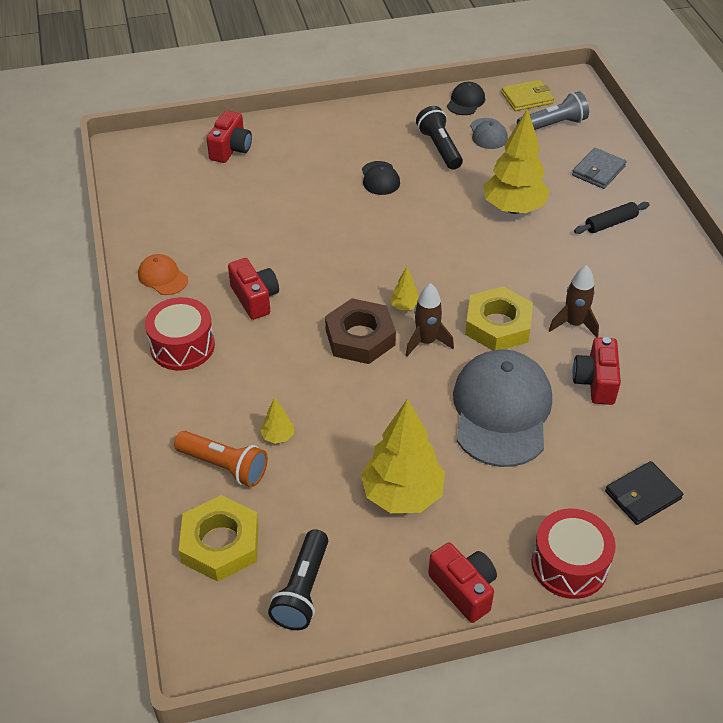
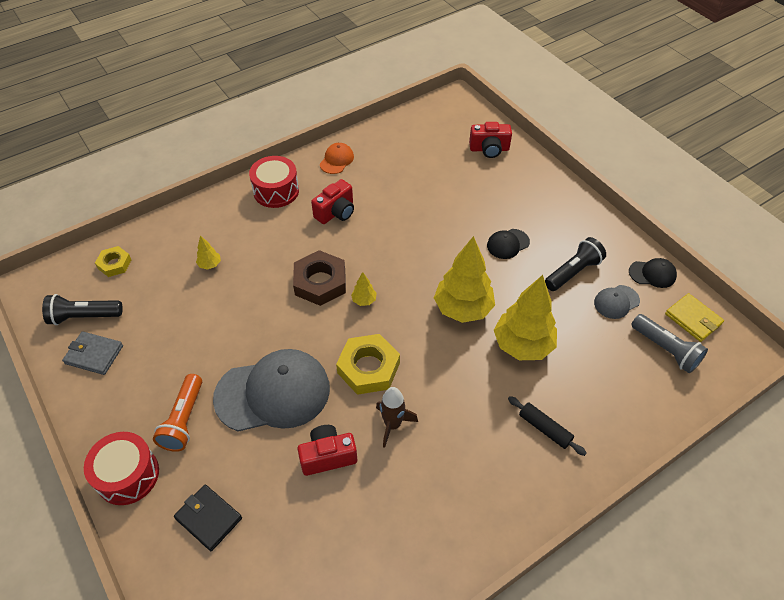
camera: 70 degrees right, 5 degrees up
(220, 544) = (114, 264): yellow nut -> yellow nut, size x0.58
(224, 466) = (178, 245): orange flashlight -> orange flashlight (184, 420)
(402, 495) = (174, 349): yellow tree -> yellow tree (463, 309)
(426, 342) = (331, 324): brown rocket -> none
(464, 589) = (96, 409): red camera -> none
(598, 171) = (618, 403): grey wallet -> grey wallet (94, 355)

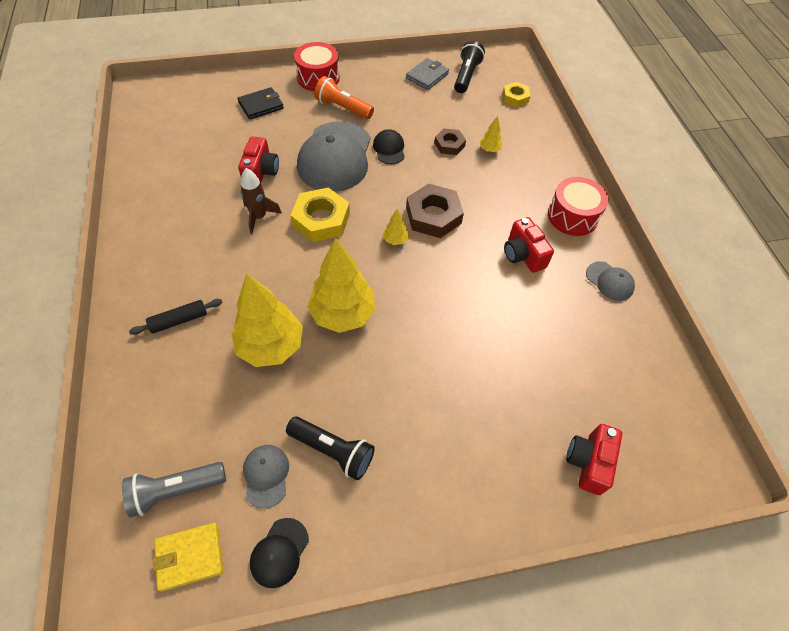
camera: 110 degrees right, 5 degrees up
(214, 298) = (449, 145): none -> brown nut
(336, 160) = (609, 281): orange cap -> grey cap
(508, 244) = (408, 400): black cap -> black cap (389, 149)
(573, 272) = (333, 451): black flashlight -> black flashlight turned 45 degrees counterclockwise

